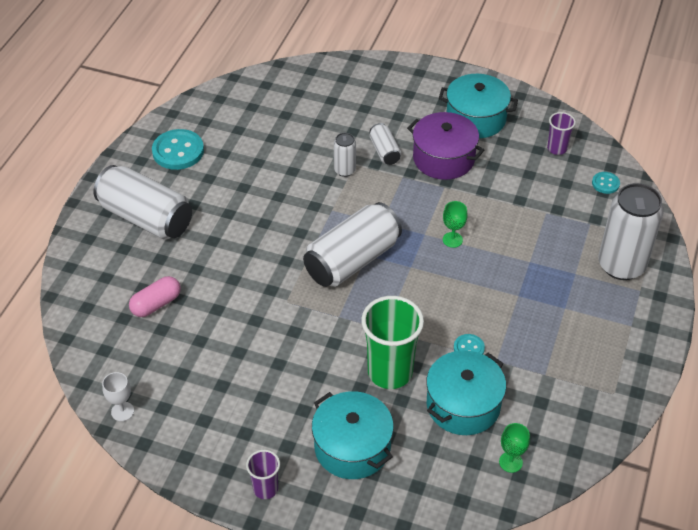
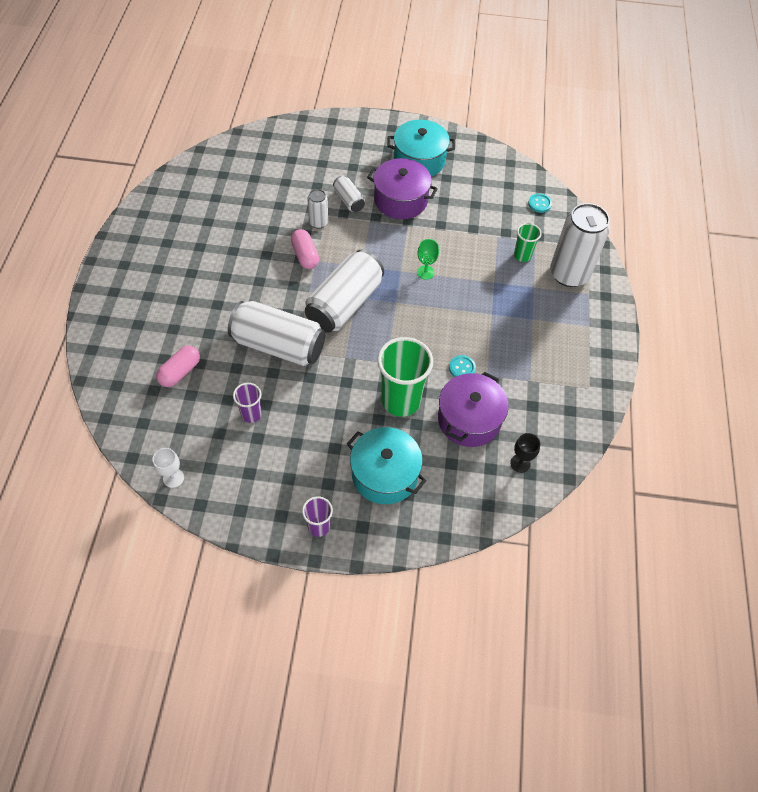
camera: 15 degrees left, 10 degrees up
(146, 218) = (151, 292): white can -> white can (278, 345)
(178, 151) = (165, 225): turquoise button -> none
(321, 203) = (305, 255): none -> pink capsule
(463, 405) = (469, 419): turquoise pot -> purple pot
(510, 462) = (520, 463): green goblet -> black goblet
(557, 149) = (493, 178): purple cup -> purple cup (251, 414)
(570, 237) = (522, 255): none -> green cup

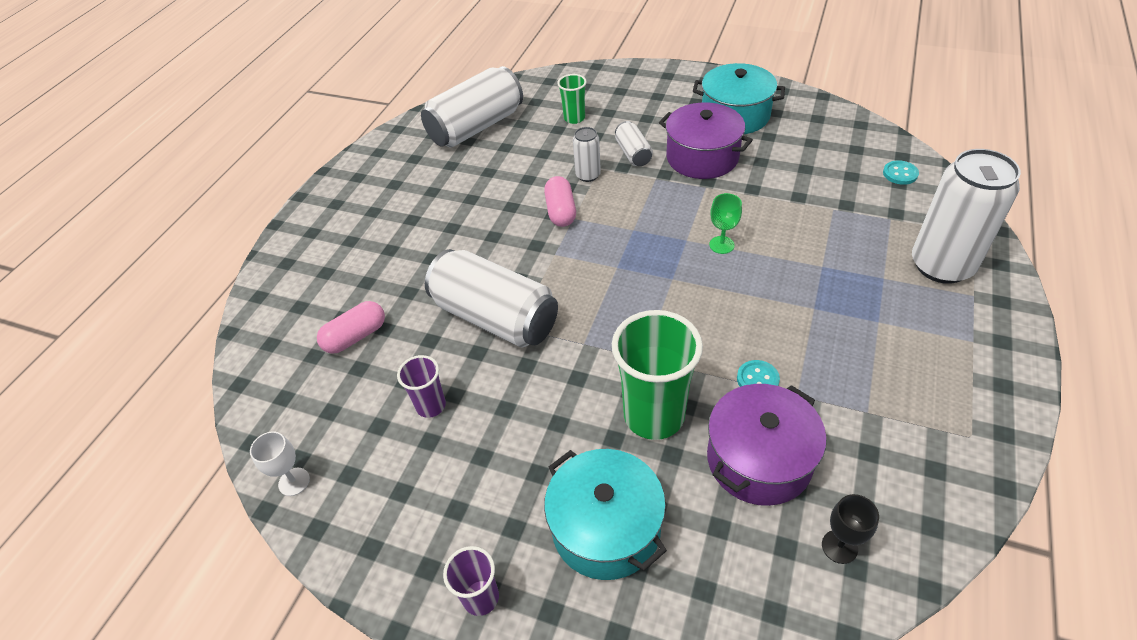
camera: 20 degrees right, 10 degrees down
(344, 304) = (599, 274): white can -> white can (476, 127)
(522, 255) = (869, 235): green cup -> green cup (574, 118)

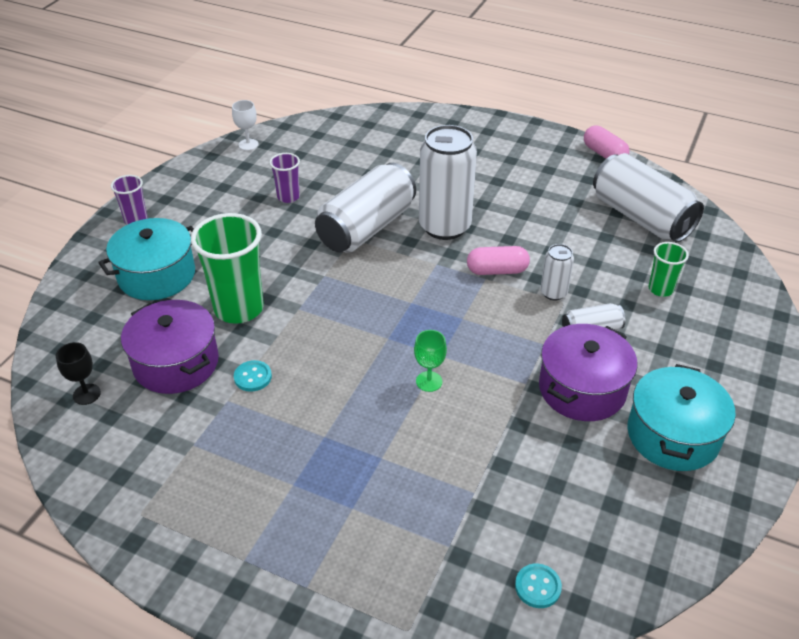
camera: 90 degrees right, 5 degrees down
(355, 336) = (365, 160): pink capsule -> pink capsule (604, 154)
(941, 265) = (359, 572): white can -> white can (444, 226)

